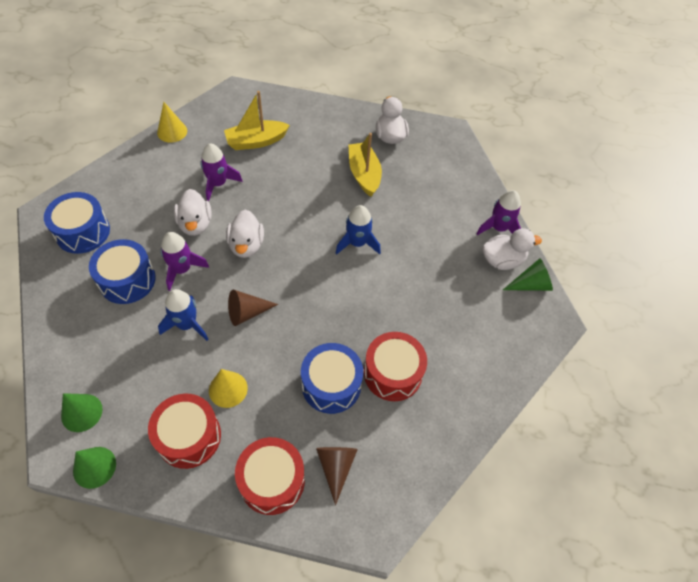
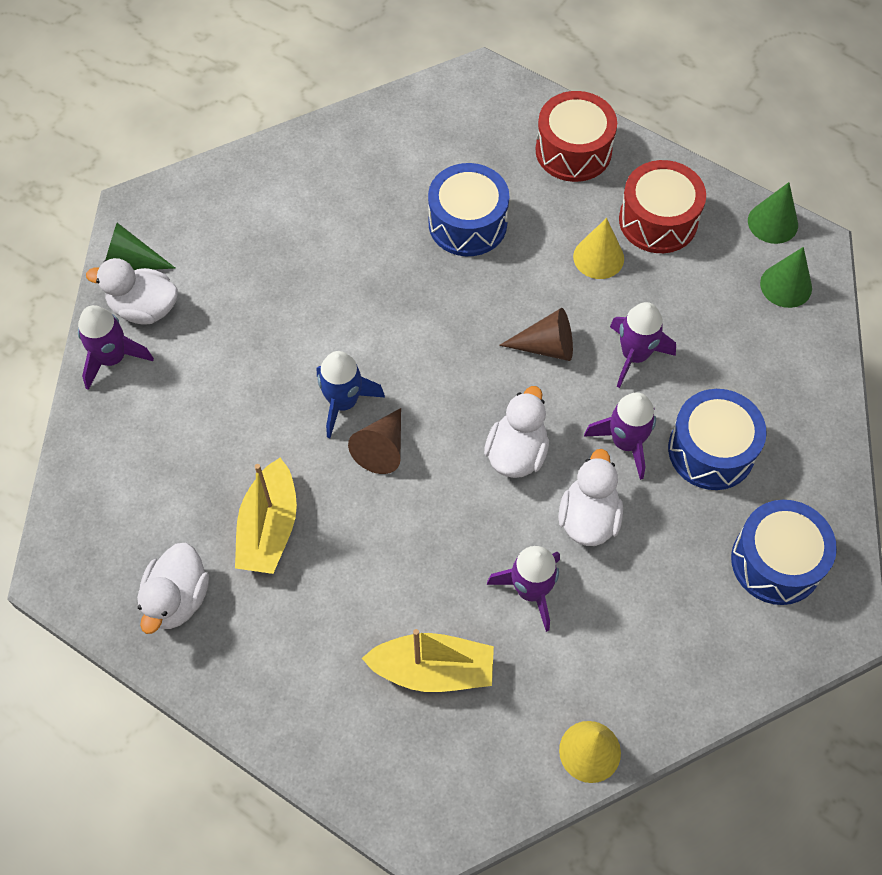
camera: 155 degrees left, 5 degrees up
(187, 324) = (634, 355): blue rocket -> purple rocket
(336, 467) = (497, 141): brown cone -> brown cone (382, 448)
(392, 373) = (385, 213): red drum -> none

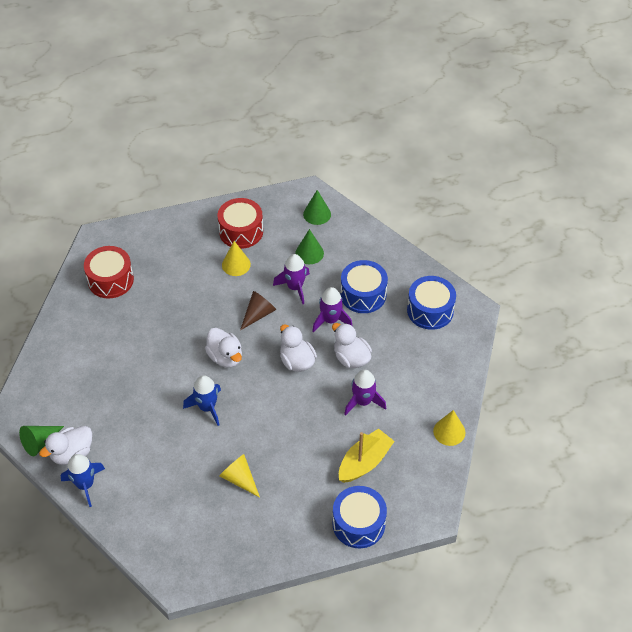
camera: 50 degrees left, 10 degrees down
(112, 358) = (85, 485): purple rocket -> blue rocket
(177, 599) = (238, 539): white duck -> white duck (225, 357)
(269, 528) = (239, 479): yellow boat -> yellow cone
(382, 448) = (244, 408): brown cone -> none
(467, 223) = (167, 297): blue drum -> blue drum (358, 523)
(573, 151) = (174, 233): red drum -> red drum (110, 280)
(772, 222) = (284, 195): green cone -> green cone (309, 253)

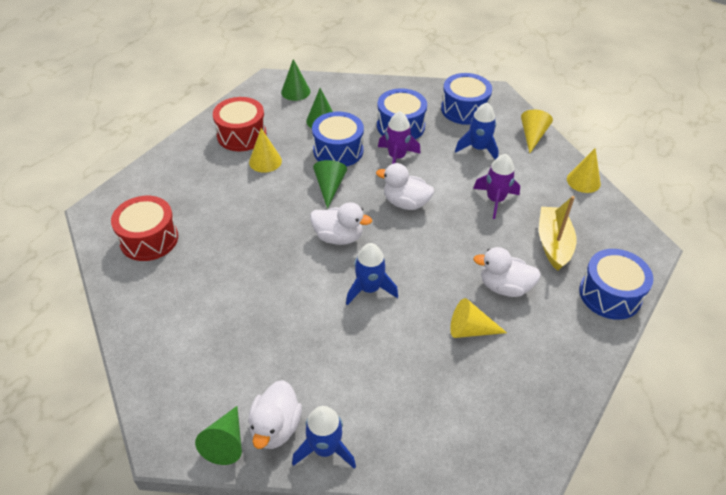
camera: 40 degrees left, 5 degrees down
(258, 314) = (329, 187): brown cone -> green cone
(295, 287) = (338, 150): purple rocket -> blue drum
(351, 358) = (446, 174): white duck -> white duck (504, 287)
(400, 352) = (478, 148): none -> blue rocket
(457, 368) = (532, 136): none -> yellow cone

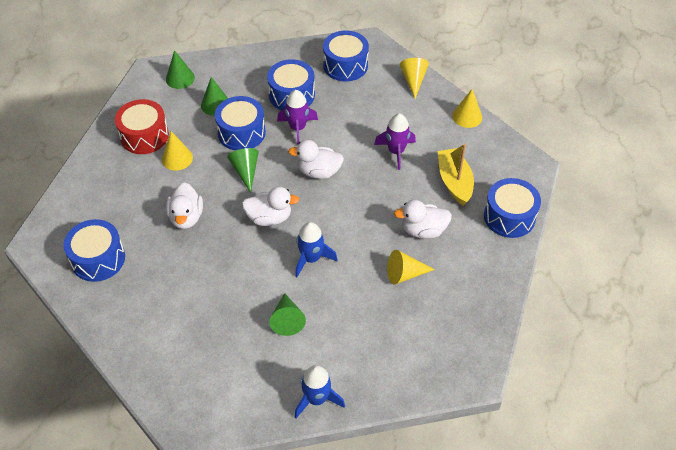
camera: 15 degrees left, 5 degrees up
(149, 239) = (98, 259): red drum -> blue drum
(226, 442) = (235, 415): green cone -> green cone (287, 319)
(276, 427) = (271, 393): white duck -> white duck (186, 217)
(478, 148) = (368, 103): blue rocket -> none

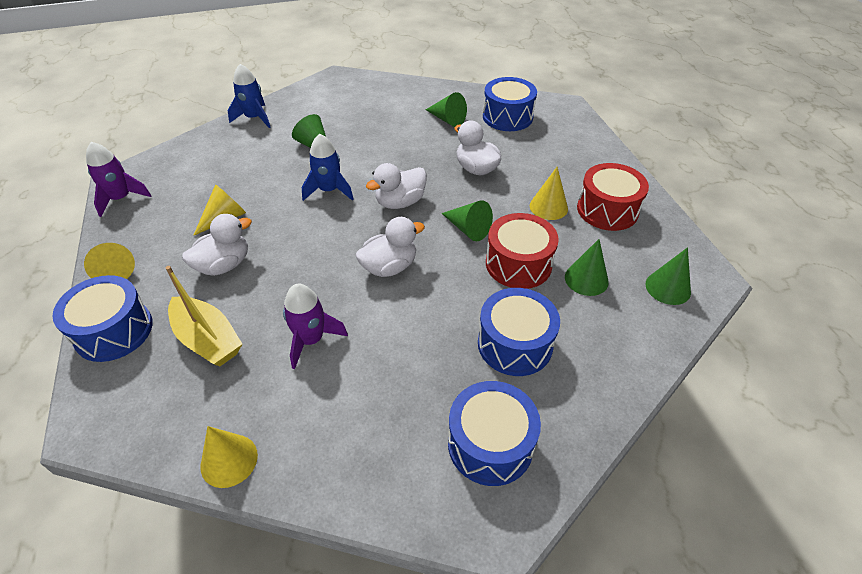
camera: 145 degrees right, 5 degrees down
(149, 286) = (447, 119): none -> green cone
(241, 132) = (518, 264): blue drum -> red drum
(297, 128) = (461, 303): purple rocket -> purple rocket (121, 199)
(413, 80) = (359, 483): yellow cone -> yellow cone (114, 269)

